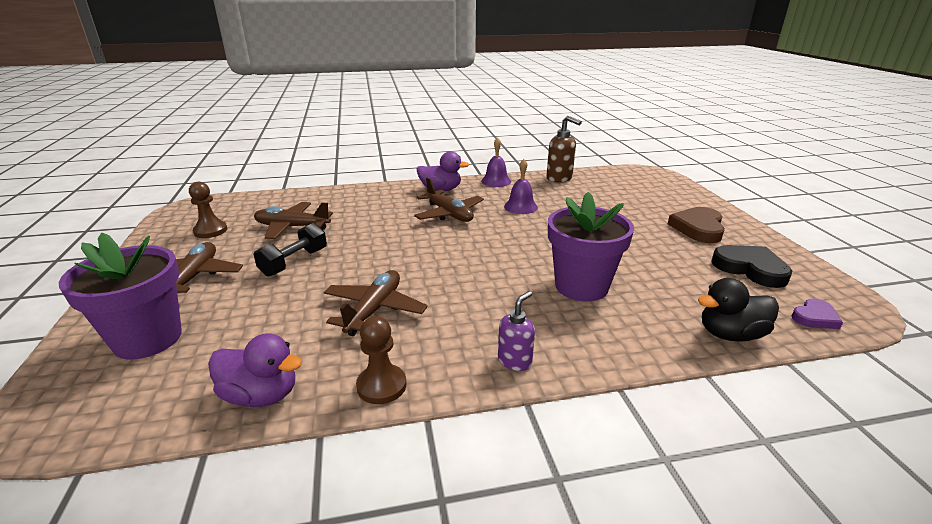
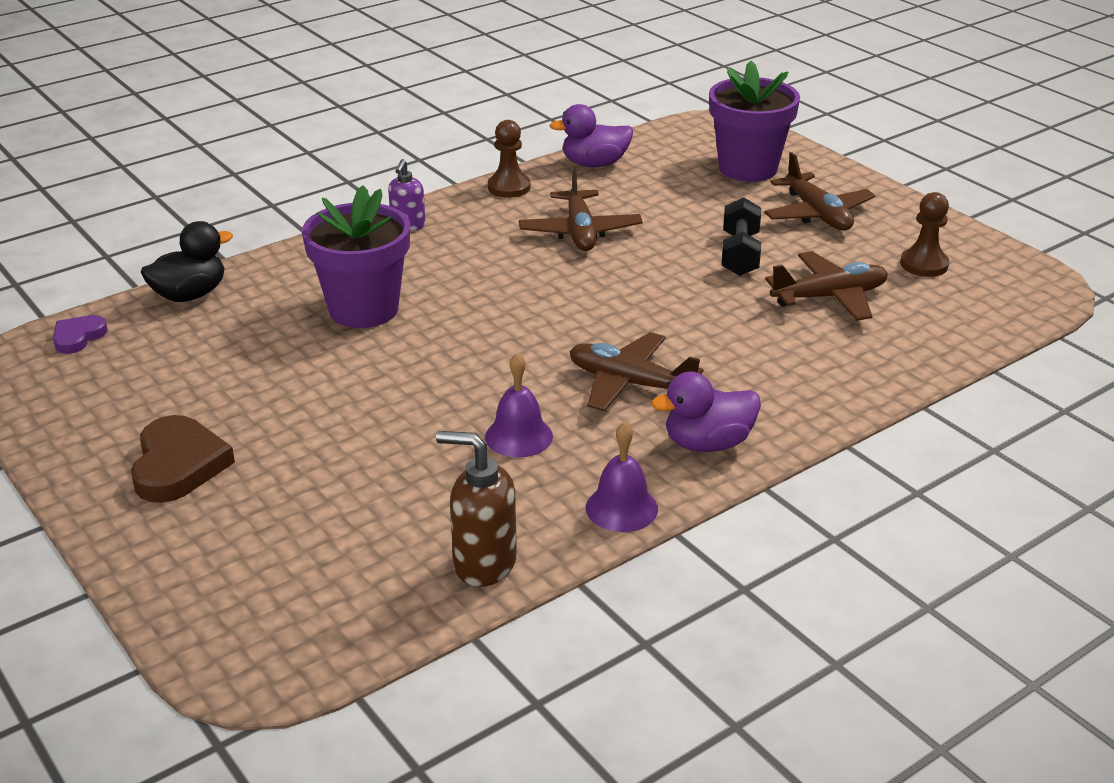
camera: 155 degrees right, 5 degrees up
(750, 269) = (123, 393): black heart -> none

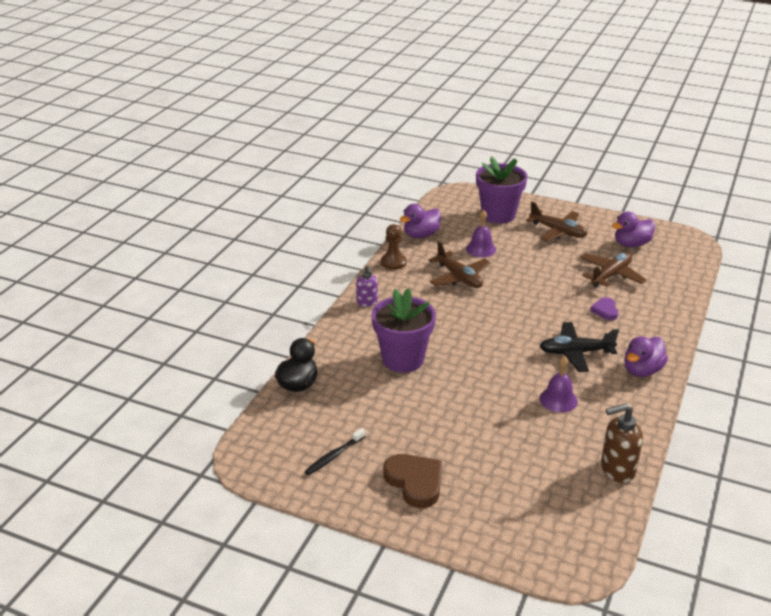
camera: 30 degrees left, 0 degrees up
(78, 337) = (266, 433): purple heart -> purple heart (605, 311)
(121, 394) = (334, 456): none -> black toothbrush
(621, 508) = (642, 417): purple bell -> purple bell (481, 249)
(630, 383) = (575, 353): brown plane -> black plane
(740, 254) = (547, 265): black dumbbell -> none
(924, 264) = (631, 244): brown pawn -> purple duck

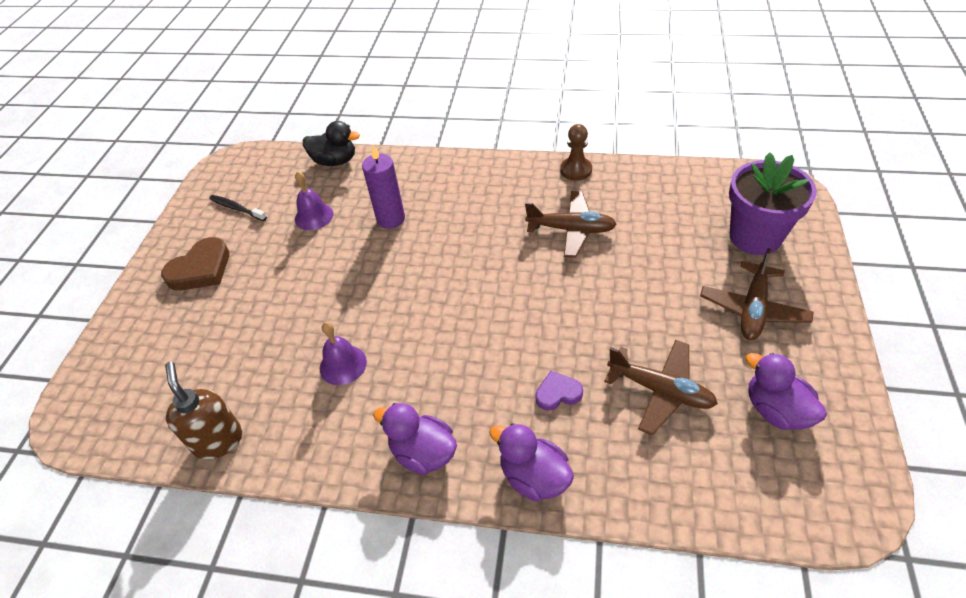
camera: 80 degrees right, 15 degrees up
(367, 302) = (486, 170): purple soap dispenser -> none
(403, 359) = (391, 219): purple flower pot -> purple candle
(421, 235) = (652, 178): purple duck -> purple duck (534, 477)
(459, 277) = (571, 229): brown plane -> brown plane turned 120 degrees counterclockwise
(481, 249) = (651, 236): purple bell -> purple bell (314, 216)
(575, 353) = (444, 370): black plane -> none

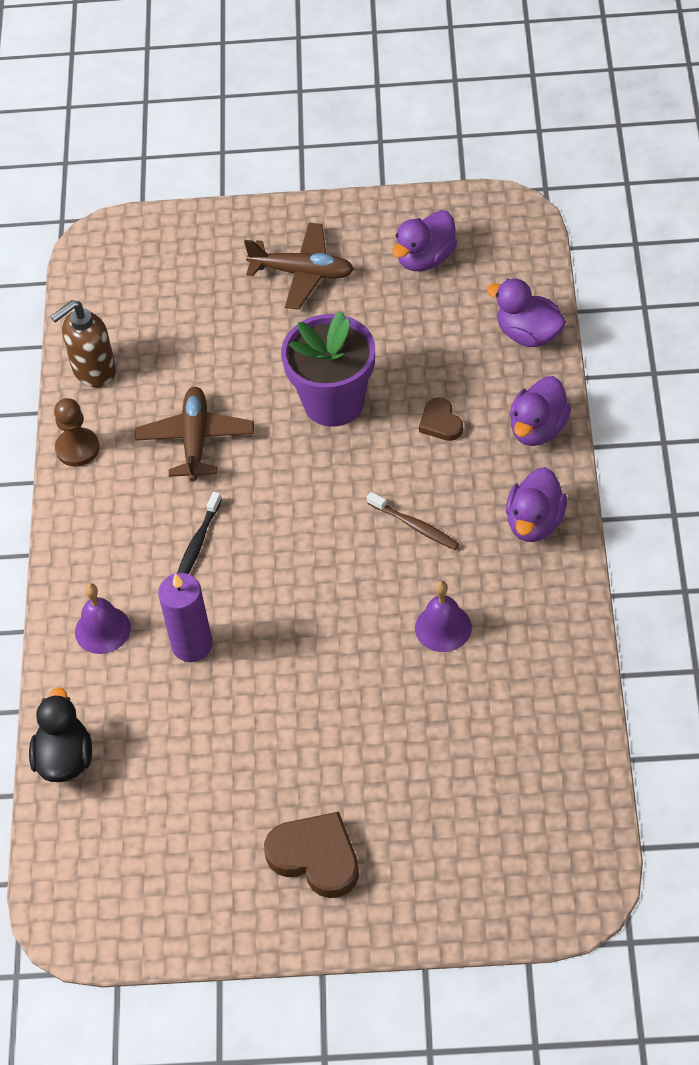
camera: 100 degrees left, 5 degrees up
(218, 440) = (566, 718): brown soap dispenser -> brown soap dispenser (93, 371)
(236, 208) = (185, 862): black toothbrush -> black toothbrush (197, 543)
(314, 216) = (194, 746): purple bell -> purple bell (102, 629)
(448, 358) = (415, 526): none -> brown toothbrush
(558, 393) = (440, 423): purple heart -> brown heart
(660, 390) = (420, 342): brown plane -> none
(664, 491) = (528, 334): none -> purple duck
(755, 237) = (192, 270): purple flower pot -> purple flower pot (334, 402)

